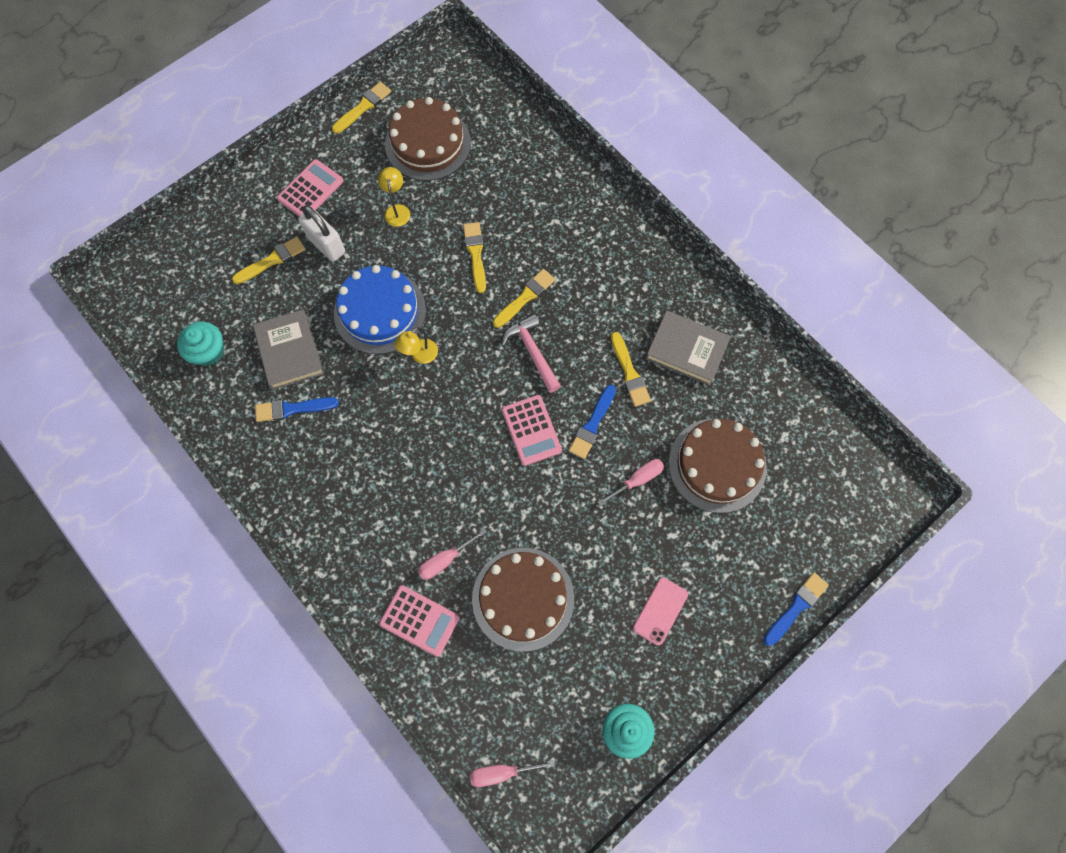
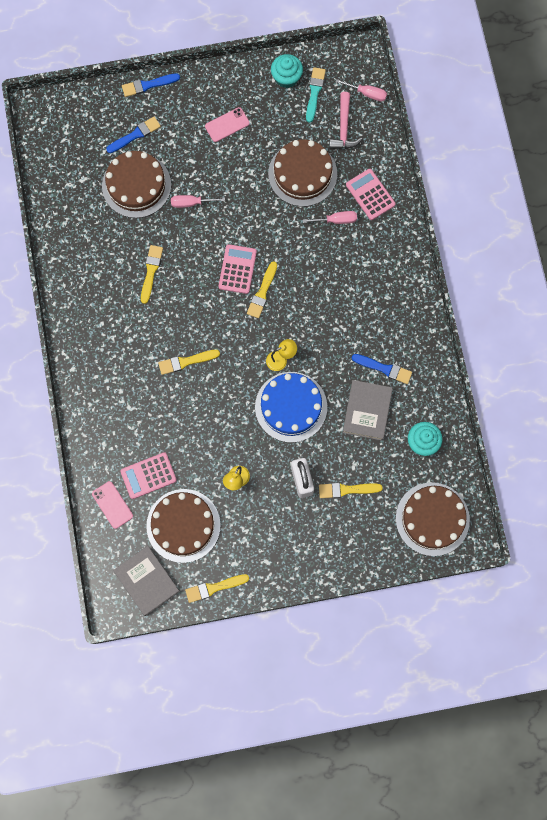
camera: 150 degrees left, 5 degrees up
(161, 279) = (432, 519): none -> brown cake
(310, 190) = (291, 534): pink calculator -> pink calculator (148, 475)
(475, 254) = (201, 413): yellow brush -> yellow brush (262, 292)
(511, 126) = (112, 505): none -> pink phone
(532, 352) = (205, 320): pink hammer -> pink hammer (344, 128)
(574, 729) = (314, 92): none -> turquoise brush
(592, 424) = (196, 252): blue brush -> blue brush (135, 135)
(686, 350) = (104, 266): grey book -> grey book (147, 581)

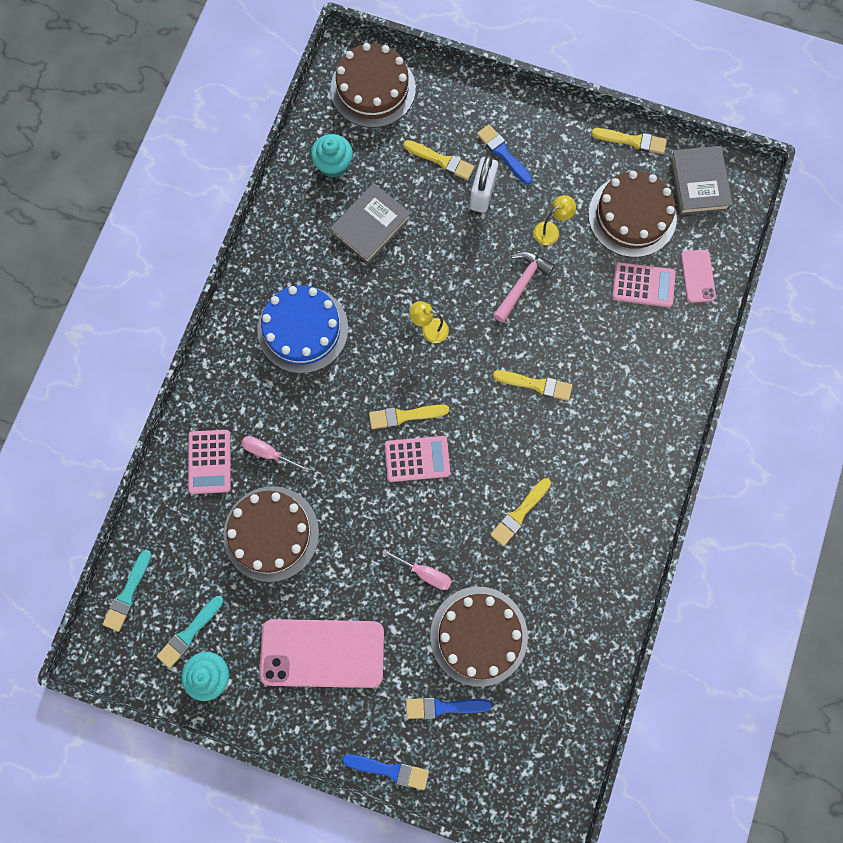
camera: 150 degrees left, 0 degrees up
(227, 125) = (322, 653): pink phone -> pink phone, size x2.05
(237, 269) = (417, 459): pink calculator -> pink calculator turned 135 degrees counterclockwise
(262, 292) = (405, 416): yellow brush -> yellow brush turned 150 degrees counterclockwise
(291, 407) = (449, 273): blue cake -> blue cake (303, 329)
(344, 128) = (185, 564): pink hammer -> pink hammer (521, 284)
(367, 93) = (128, 593): pink screwdriver -> turquoise brush
(384, 368) = (324, 258): blue brush -> blue brush (503, 153)

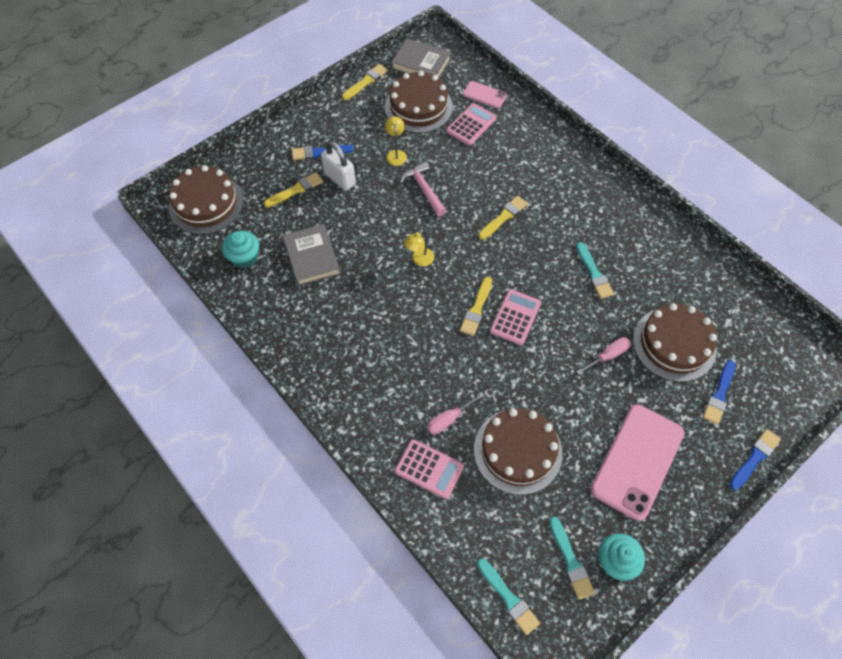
camera: 60 degrees left, 15 degrees down
(303, 329) = (362, 344): blue cake -> none
(519, 513) = (594, 273): yellow brush -> turquoise brush

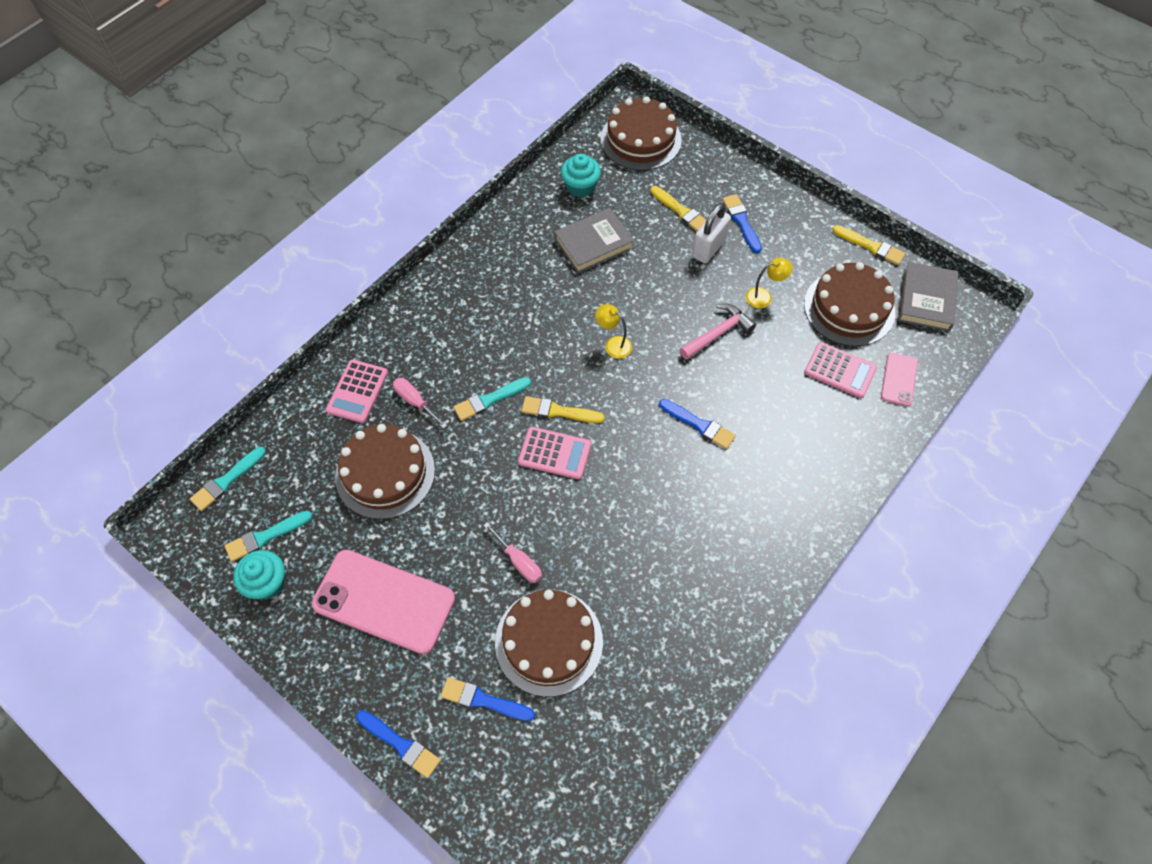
camera: 80 degrees right, 0 degrees up
(503, 217) = (699, 425): yellow brush -> blue brush
(594, 273) = (637, 537): turquoise brush -> turquoise brush (489, 399)

